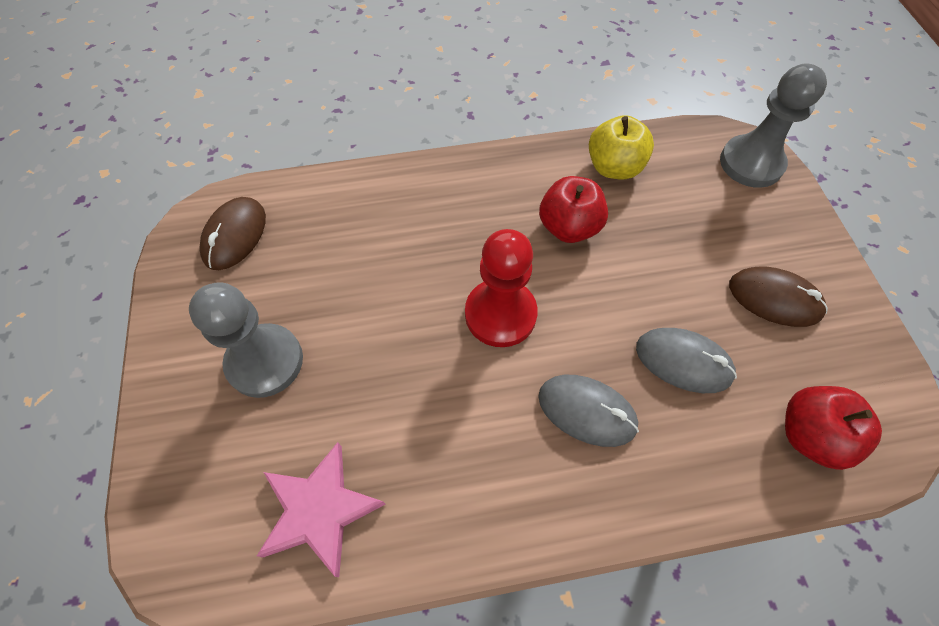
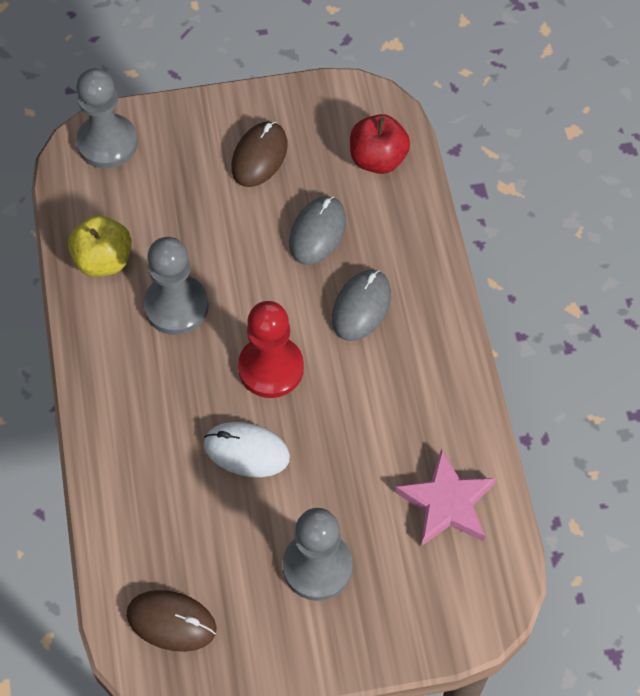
camera: 90 degrees left, 0 degrees up
(403, 293) = (246, 451): none -> white mouse
(569, 227) = (176, 306): red apple -> grey pawn

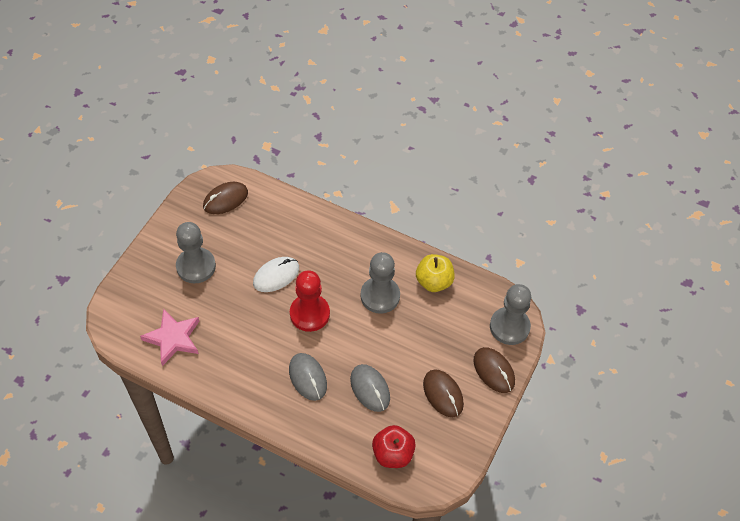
camera: 125 degrees right, 5 degrees down
(184, 125) = (494, 371): none -> brown mouse

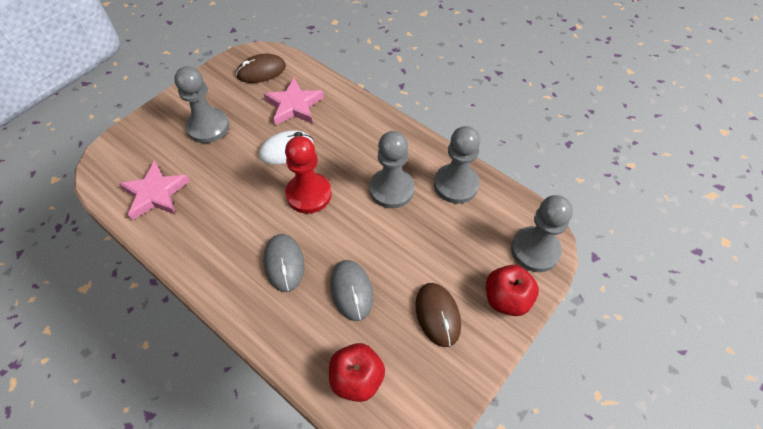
camera: 15 degrees right, 0 degrees up
(269, 230) = (294, 105): none -> pink star
(434, 281) = (456, 185): yellow apple -> grey pawn
(494, 371) = (506, 299): brown mouse -> red apple

